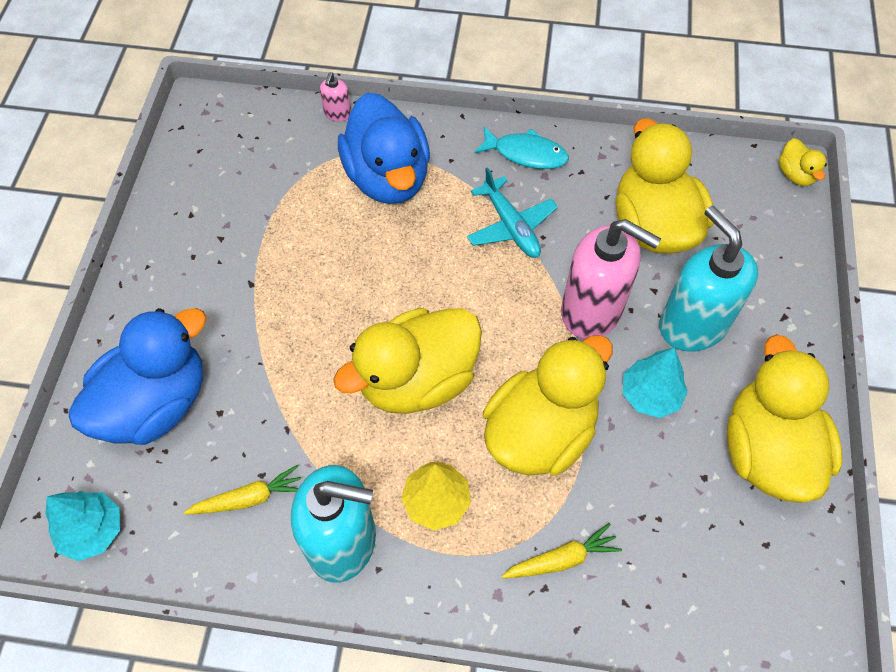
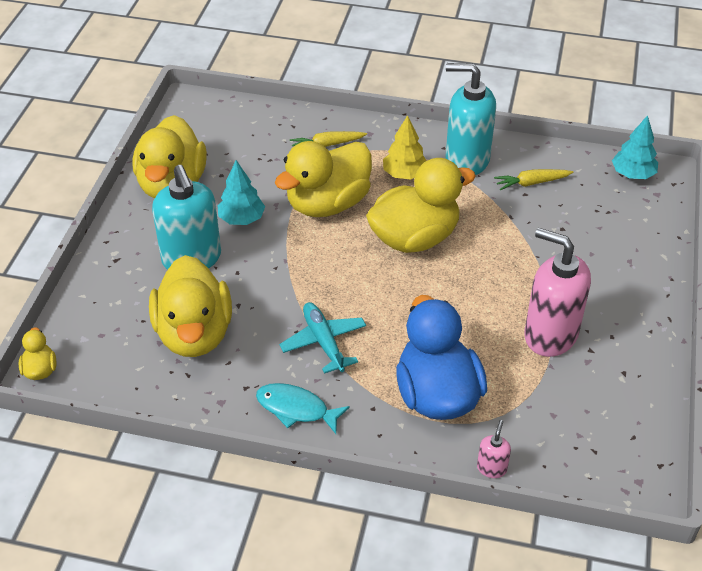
camera: 175 degrees left, 15 degrees down
(156, 403) = (611, 236): blue duck -> none
(592, 310) = (269, 273): pink soap dispenser -> pink soap dispenser (550, 335)

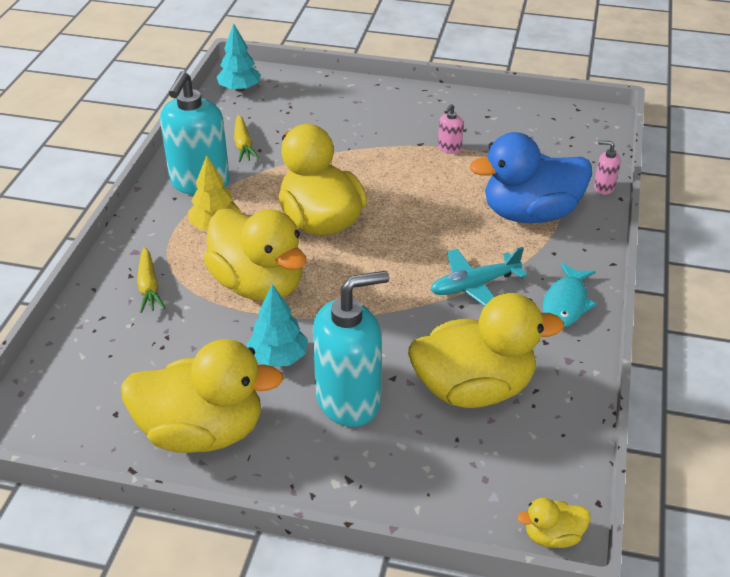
camera: 90 degrees left, 5 degrees down
(550, 335) = (449, 148): pink soap dispenser -> pink soap dispenser, size x0.43

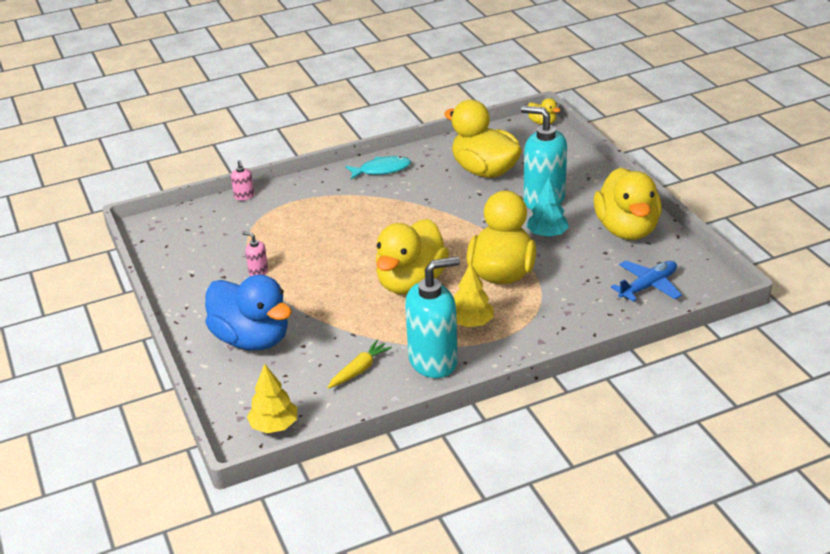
camera: 125 degrees left, 5 degrees down
(95, 374) = (648, 286): none -> blue plane
(149, 286) = (561, 313): yellow carrot -> none
(202, 432) = (626, 229): yellow duck -> yellow duck turned 150 degrees counterclockwise
(240, 89) = (274, 426): turquoise tree -> yellow tree
(449, 148) = (258, 271): pink soap dispenser -> pink soap dispenser turned 150 degrees counterclockwise
(474, 286) = (403, 202): turquoise plane -> none
(530, 214) = (306, 210): blue duck -> blue duck (252, 339)

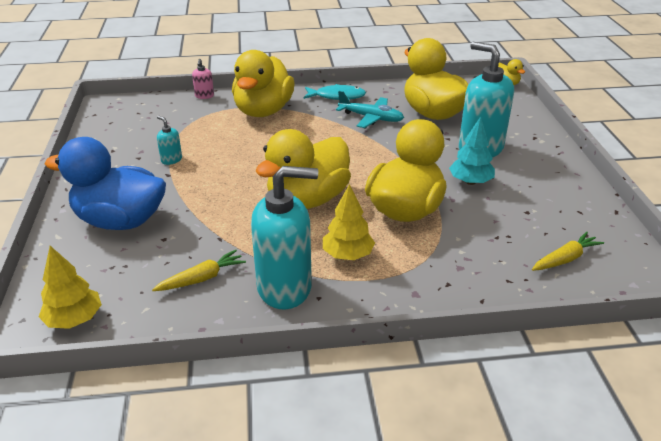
camera: 15 degrees right, 0 degrees up
(252, 339) = (120, 221): blue duck -> blue duck turned 135 degrees clockwise
(258, 271) = (171, 160): pink soap dispenser -> turquoise soap dispenser
(428, 188) = (371, 118): none -> turquoise plane
(626, 229) = (559, 193): yellow duck -> yellow duck (263, 111)
(648, 286) = (565, 259): blue plane -> yellow carrot

